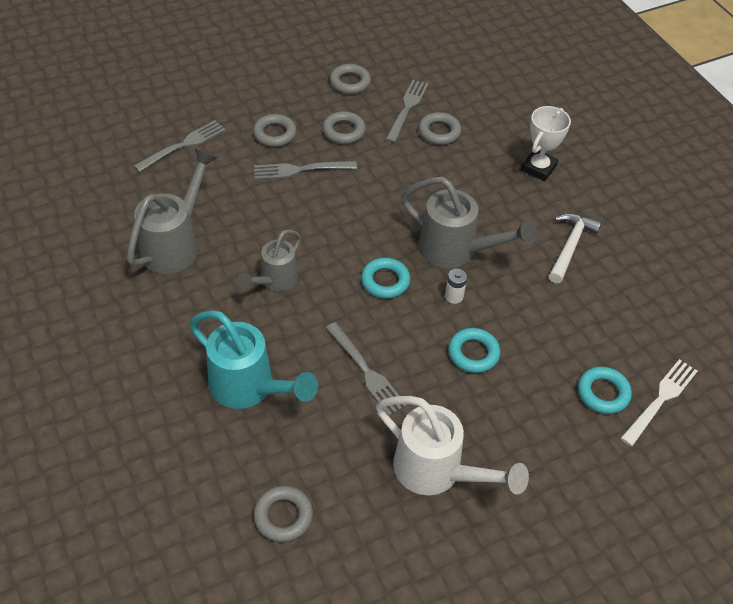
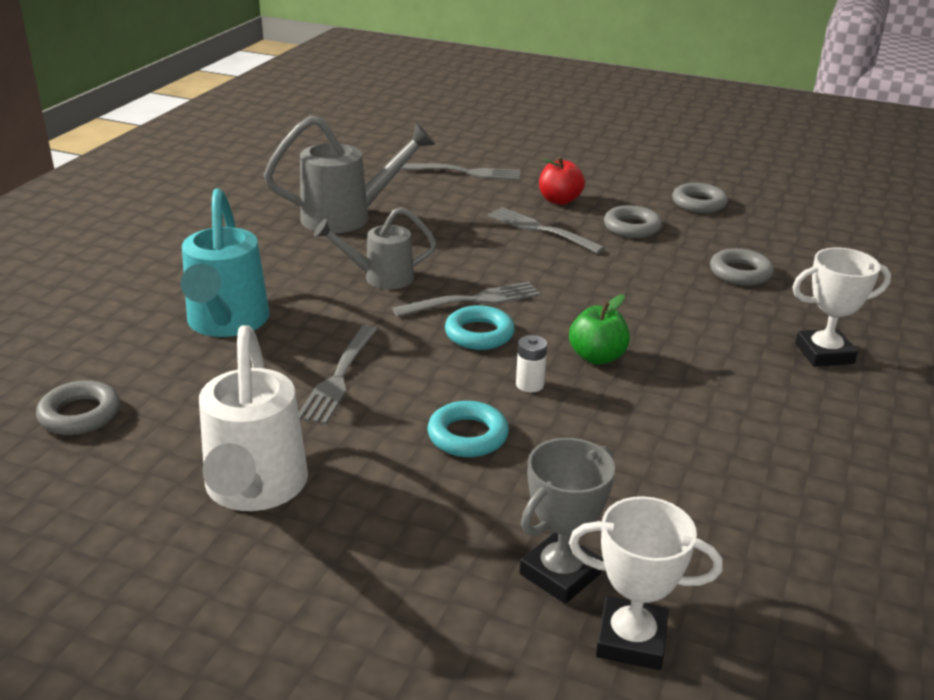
camera: 50 degrees right, 20 degrees down
(275, 134) = (559, 200): grey ring -> red apple
(407, 108) = (732, 243): grey fork -> grey fork (472, 300)
(456, 251) = (597, 357): grey watering can -> green apple
(570, 246) = (752, 432): white hammer -> none
(603, 393) = (560, 574): turquoise ring -> grey trophy
(660, 400) = (631, 640): white fork -> white trophy

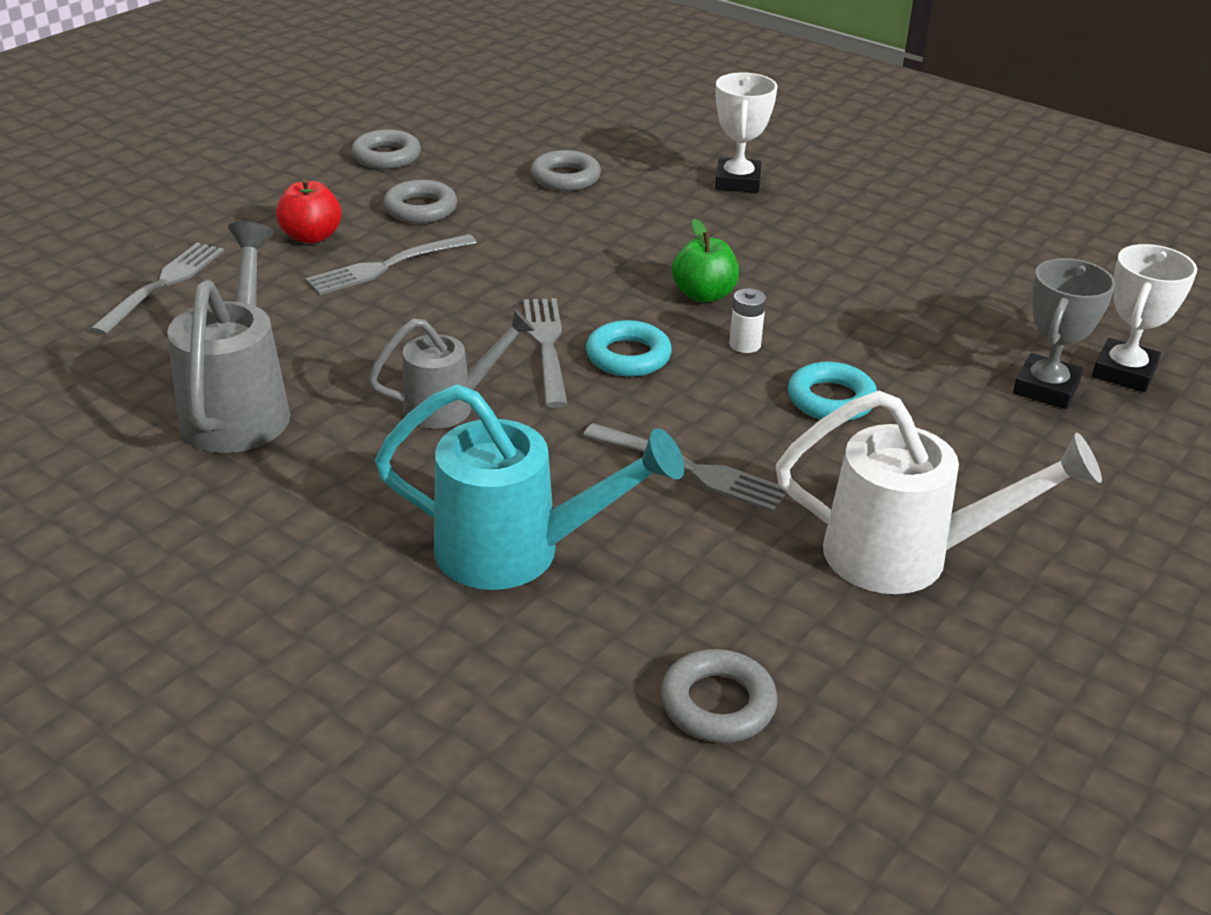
camera: 75 degrees left, 5 degrees up
(380, 278) = (451, 405): grey watering can -> grey watering can turned 120 degrees counterclockwise
(560, 574) = (1046, 388): grey trophy -> grey trophy turned 60 degrees clockwise

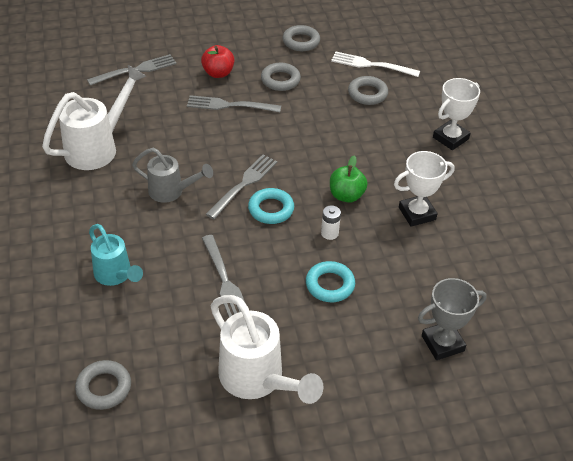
camera: 40 degrees right, 10 degrees up
(240, 406) = (98, 147): grey watering can -> white watering can
(519, 552) = (116, 276): turquoise watering can -> turquoise watering can, size x0.64
(524, 146) = (371, 65): none -> white fork
(1124, 372) = (498, 360): white trophy -> white trophy (417, 213)

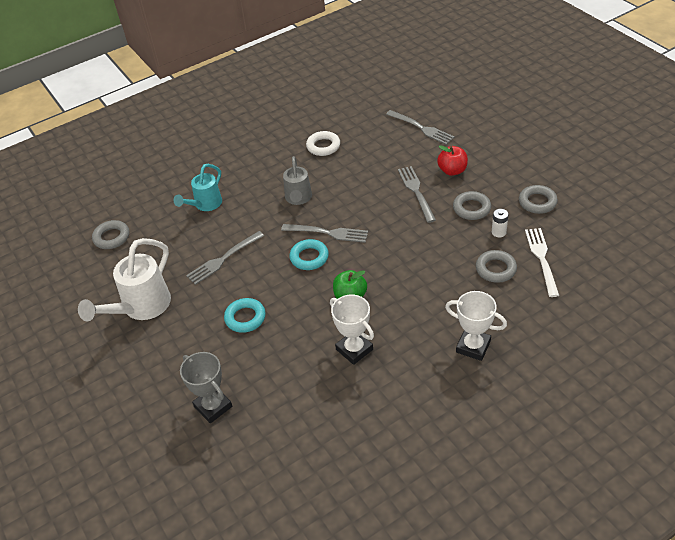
camera: 75 degrees right, 0 degrees up
(98, 147) = (323, 146): white watering can -> white ring
(329, 233) = (301, 300): white battery -> white battery (498, 232)

